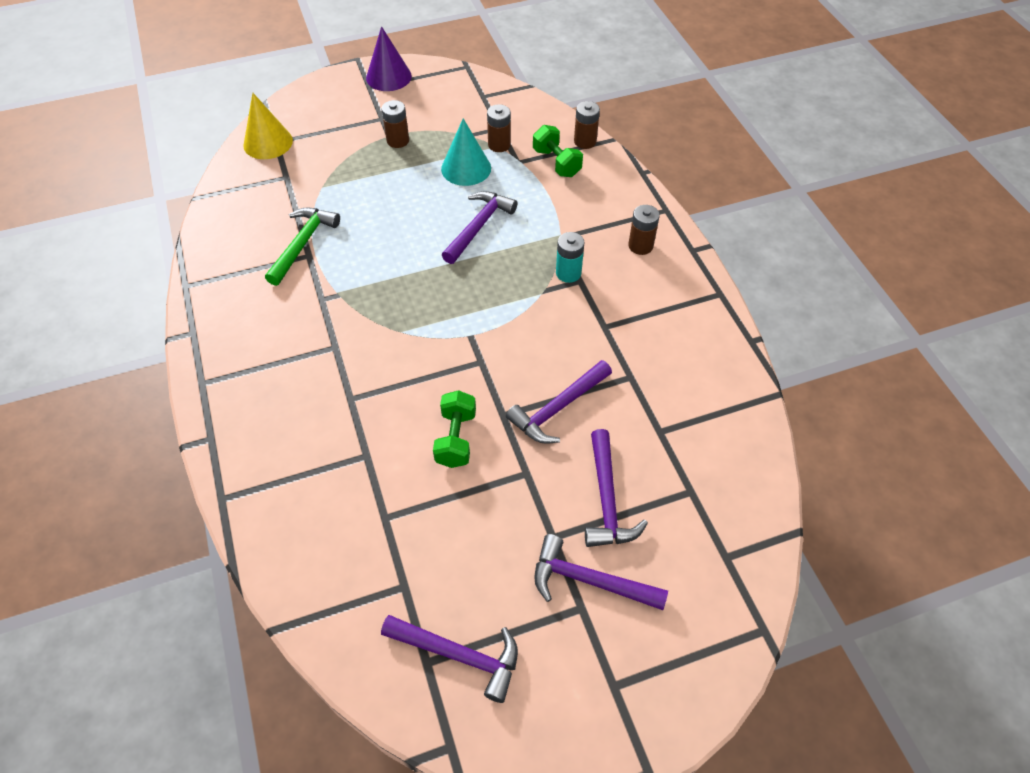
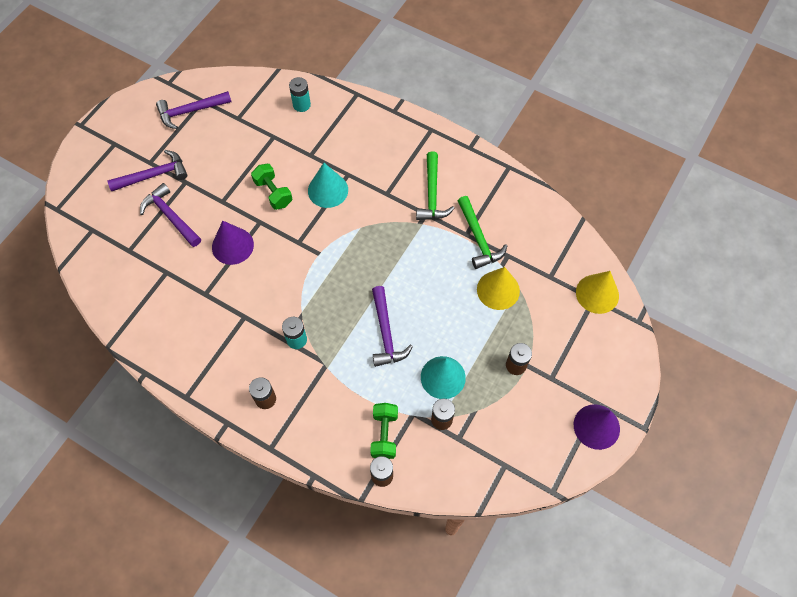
camera: 140 degrees right, 10 degrees up
(291, 313) = (432, 194): none -> green hammer
(304, 538) = (301, 105): none -> turquoise battery
(342, 195) = (498, 290): none -> yellow cone
(391, 396) = (328, 190): none -> turquoise cone
(556, 163) = (384, 434): green dumbbell -> green dumbbell turned 75 degrees clockwise
(558, 408) = (232, 246): purple hammer -> purple cone

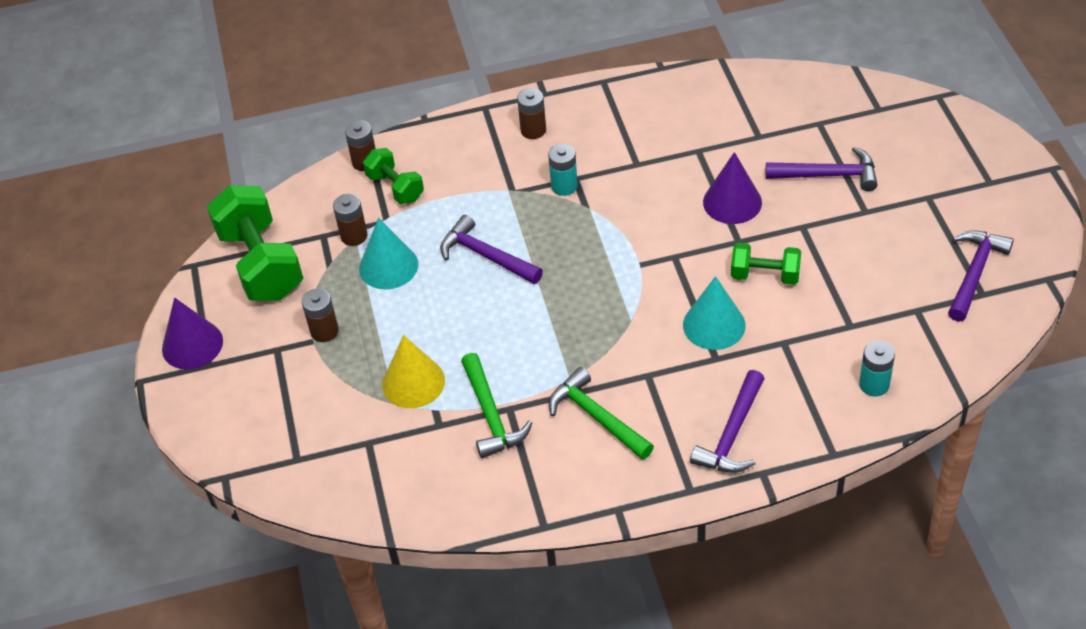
camera: 140 degrees right, 15 degrees down
(153, 175) = (904, 191): purple hammer -> purple hammer (732, 434)
(478, 238) = (491, 415): green hammer -> green hammer turned 135 degrees counterclockwise
(511, 451) = (261, 263): none -> green dumbbell
(597, 294) = (297, 468): yellow cone -> none

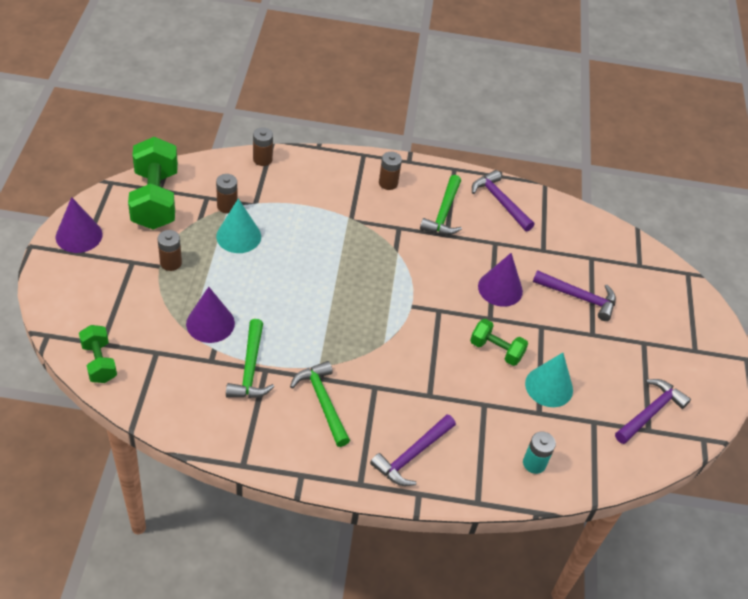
camera: 10 degrees right, 0 degrees up
(395, 187) = (273, 184): green dumbbell -> green dumbbell (99, 362)
(413, 382) = (210, 323): yellow cone -> purple cone
(486, 256) = (308, 256): purple hammer -> purple hammer (500, 201)
(564, 186) = (388, 230): turquoise battery -> none
(619, 140) = (443, 213): none -> green hammer
(714, 325) = (441, 371): turquoise cone -> turquoise cone (549, 386)

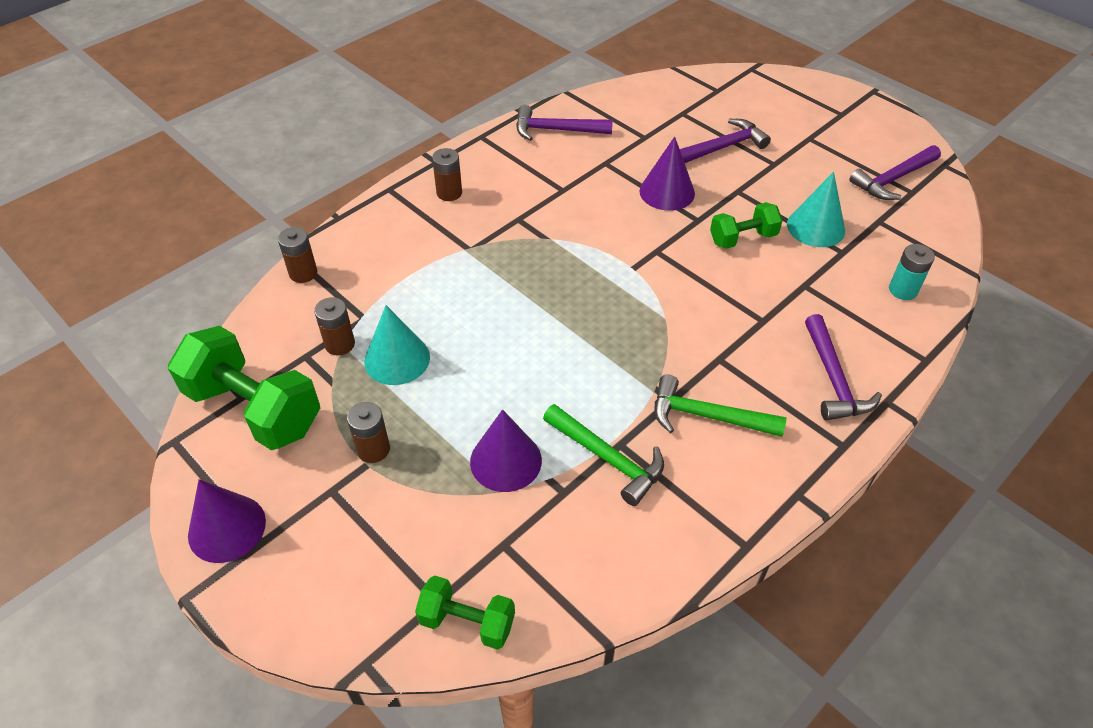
camera: 45 degrees left, 0 degrees up
(443, 213) = (532, 176): green hammer -> none
(650, 412) = (893, 179): purple hammer -> purple hammer turned 120 degrees counterclockwise

